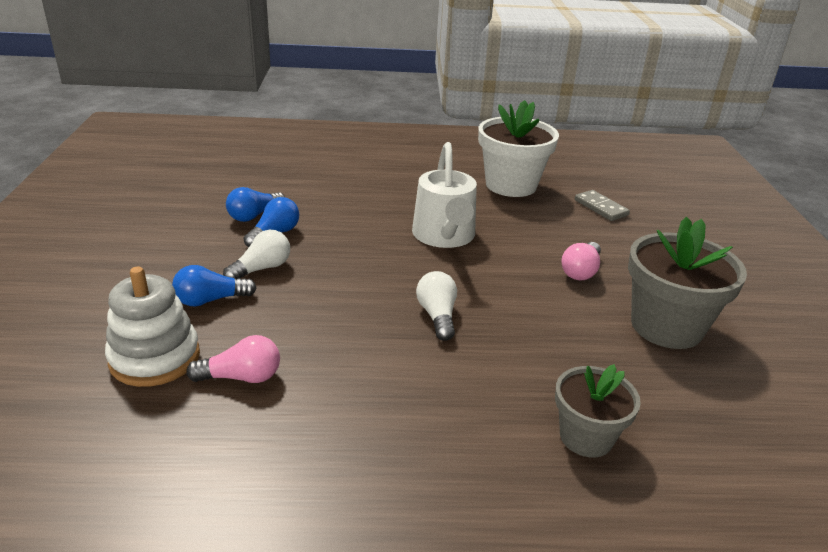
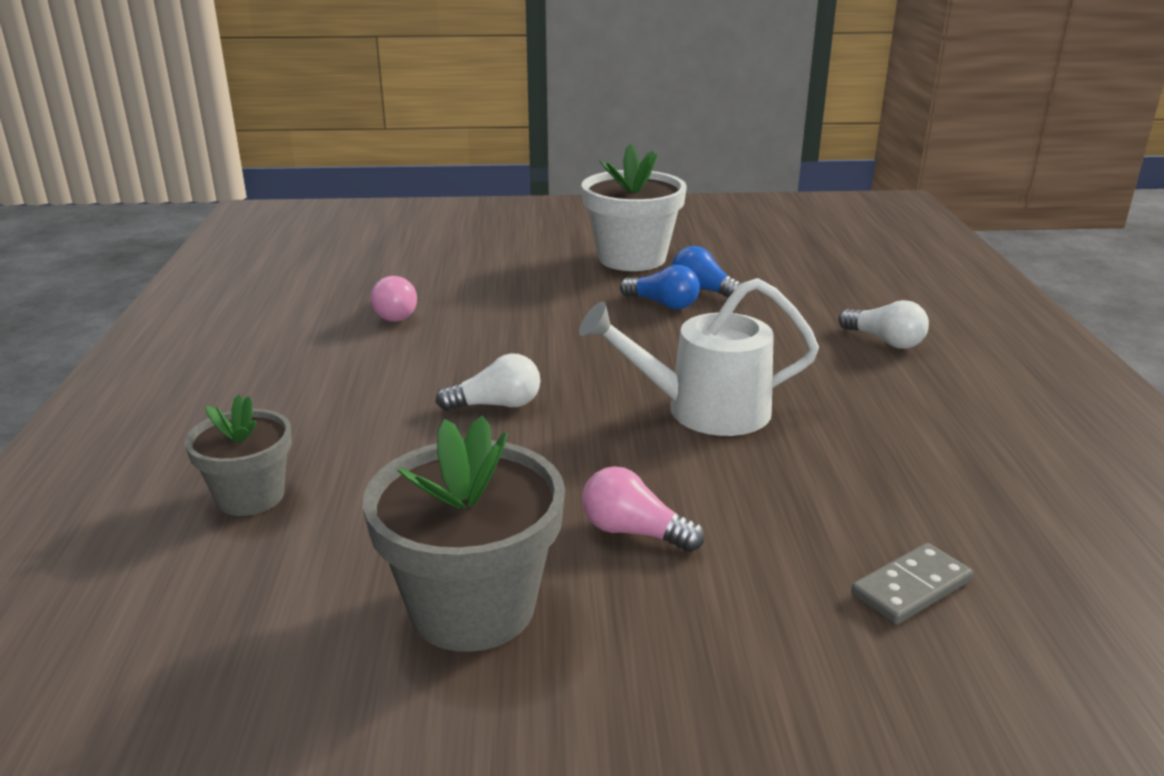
camera: 90 degrees right, 5 degrees down
(155, 358) = (429, 279): white stacking toy -> none
(210, 300) = (519, 288): blue light bulb -> none
(261, 269) = (583, 304): white light bulb -> white light bulb (885, 341)
(511, 185) = (940, 478): white flower pot -> white flower pot (632, 258)

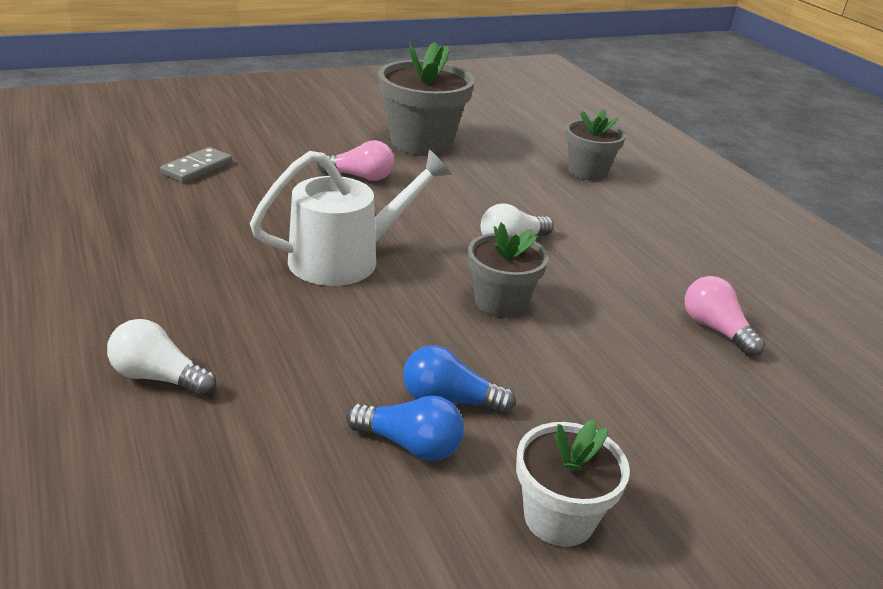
camera: 155 degrees right, 5 degrees up
(567, 353) = (500, 302): none -> grey flower pot
(632, 258) = (559, 518): white flower pot -> white flower pot, size x0.61

